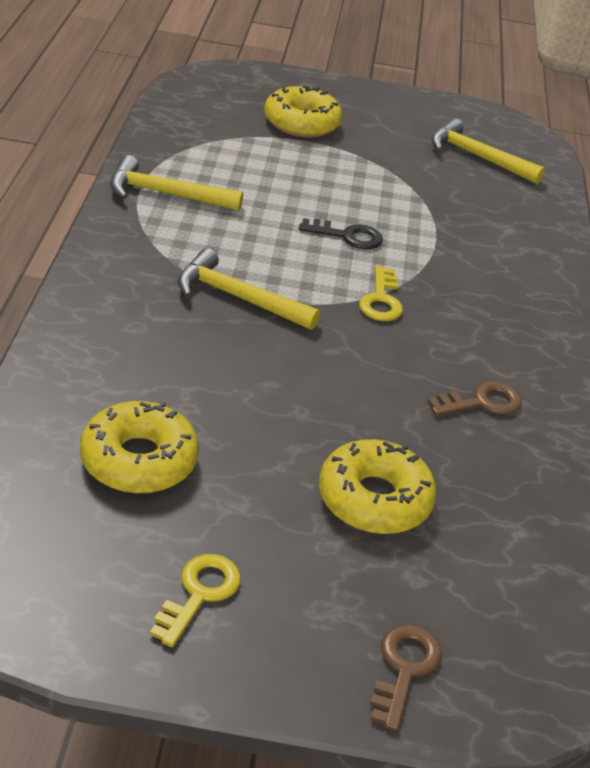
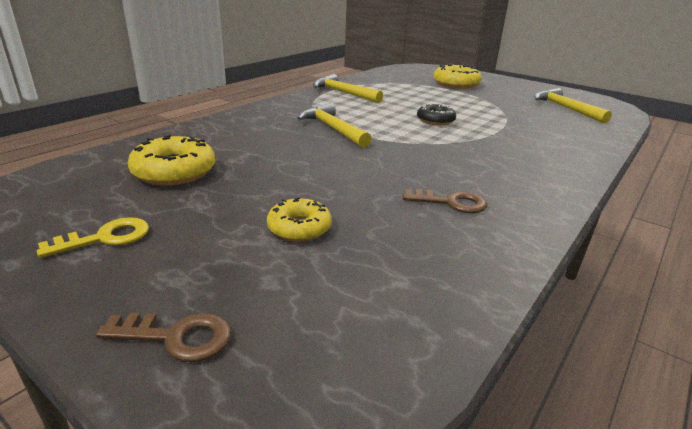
camera: 35 degrees right, 10 degrees down
(347, 236) = (435, 120): black key -> black donut
(374, 499) = (299, 228): yellow donut -> yellow donut, size x0.65
(381, 300) = (427, 145): yellow key -> none
(404, 669) = (177, 337): brown key -> brown key turned 45 degrees clockwise

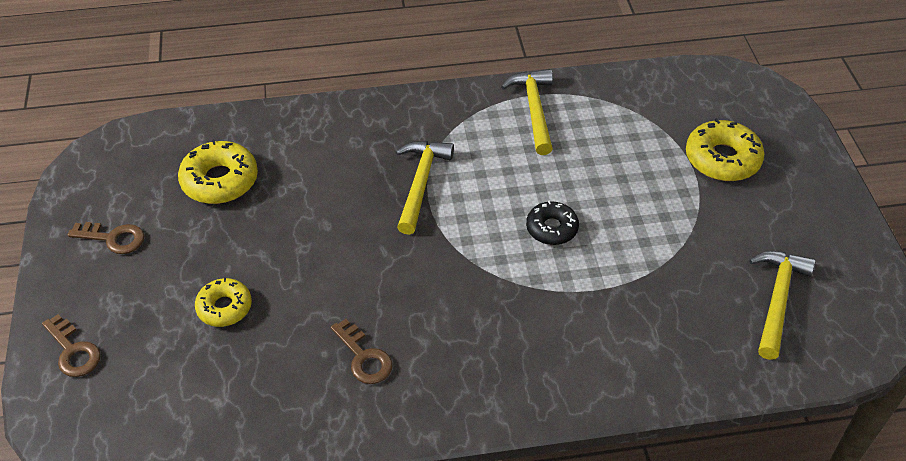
camera: 45 degrees right, 20 degrees up
(105, 238) = (113, 238): yellow key -> brown key

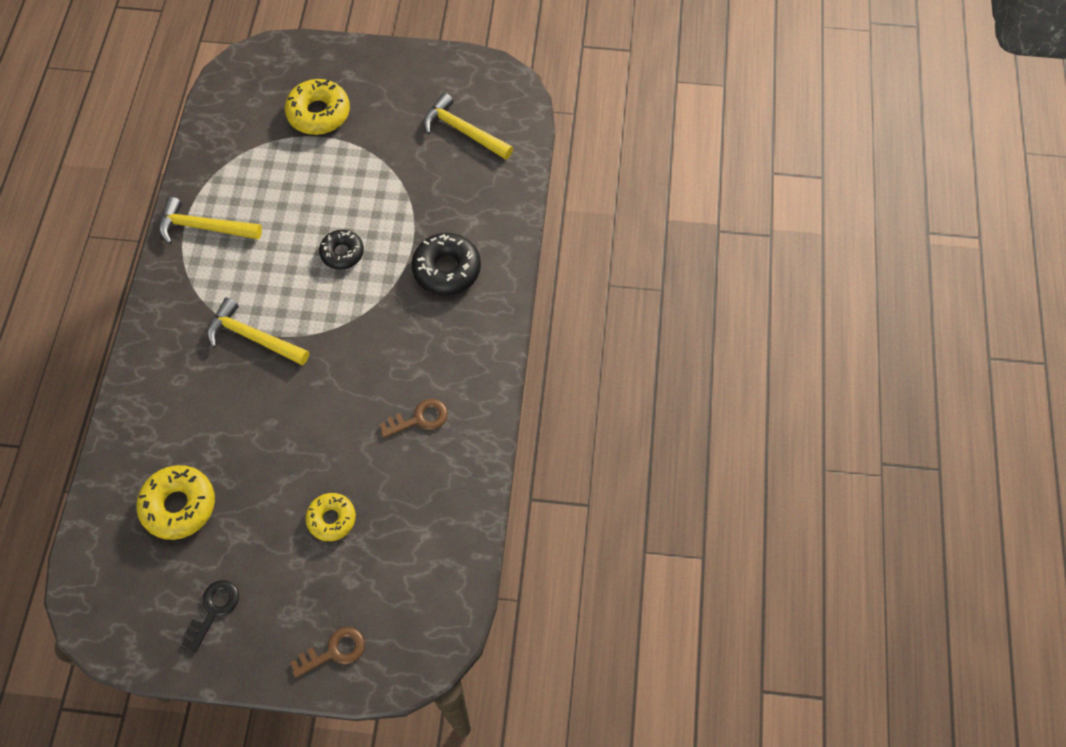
camera: 75 degrees left, 15 degrees up
(113, 238) = (214, 610): brown key -> black key
(572, 333) = (447, 269): none -> black donut

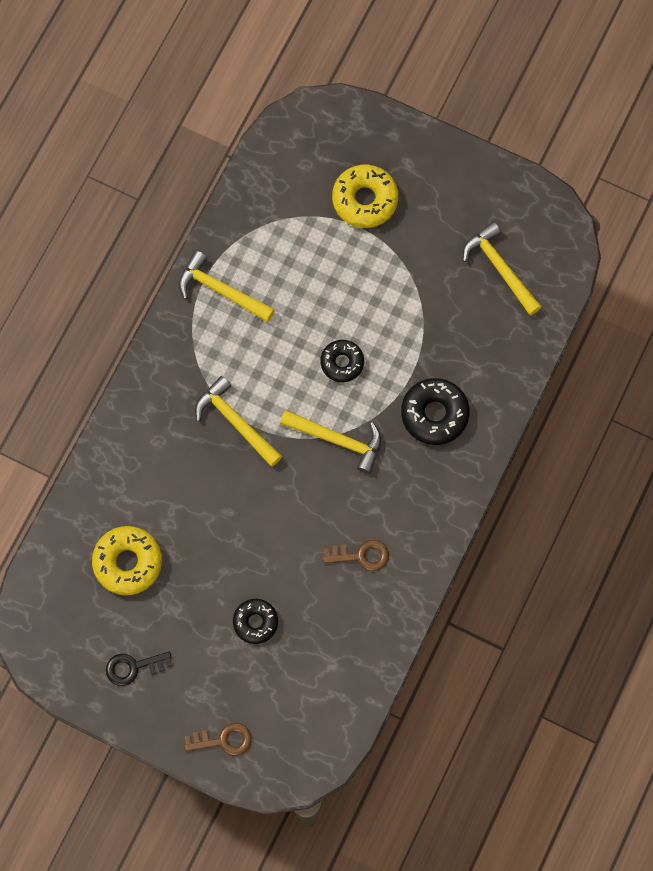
camera: 20 degrees right, 10 degrees up
(214, 610) = (133, 667): black key -> black key turned 150 degrees counterclockwise
(331, 519) = (255, 622): yellow donut -> black donut
(360, 321) = (338, 440): none -> yellow hammer

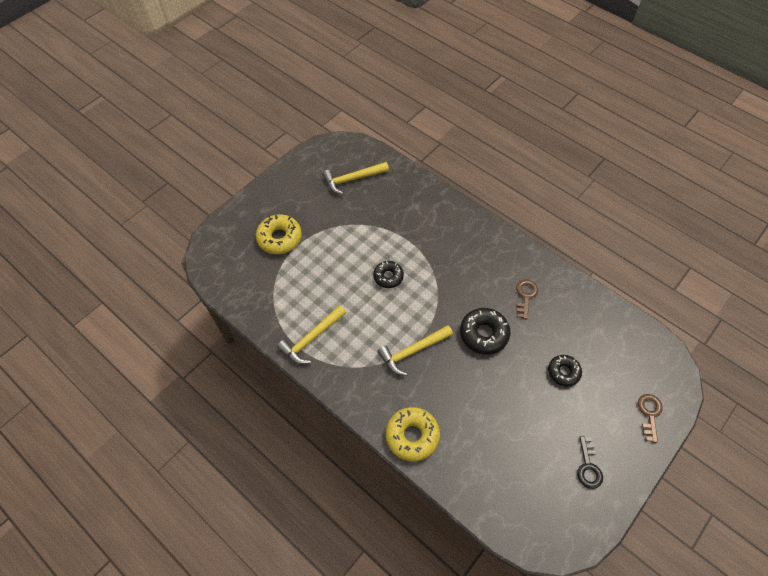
camera: 75 degrees left, 15 degrees down
(128, 562) = (504, 452): yellow donut -> yellow donut (412, 436)
(338, 440) = (442, 291): yellow hammer -> none
(434, 414) = (438, 234): black donut -> black donut (484, 334)

